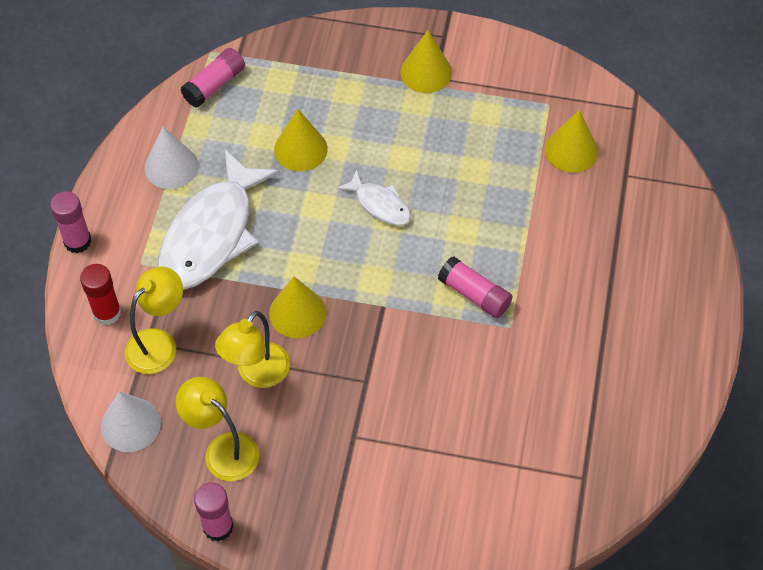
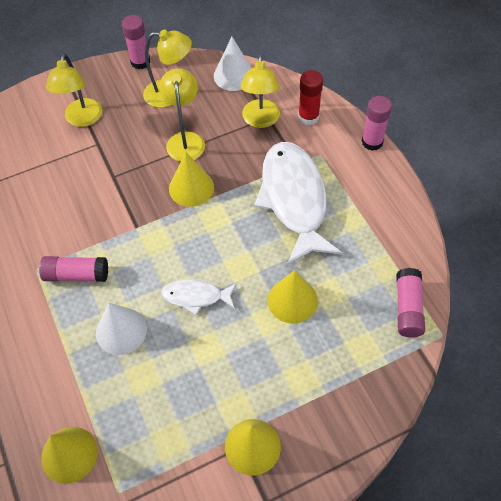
camera: 145 degrees right, 0 degrees up
(171, 166) = (369, 225): white cone -> white cone (121, 331)
(348, 483) = (82, 119): none -> yellow lamp

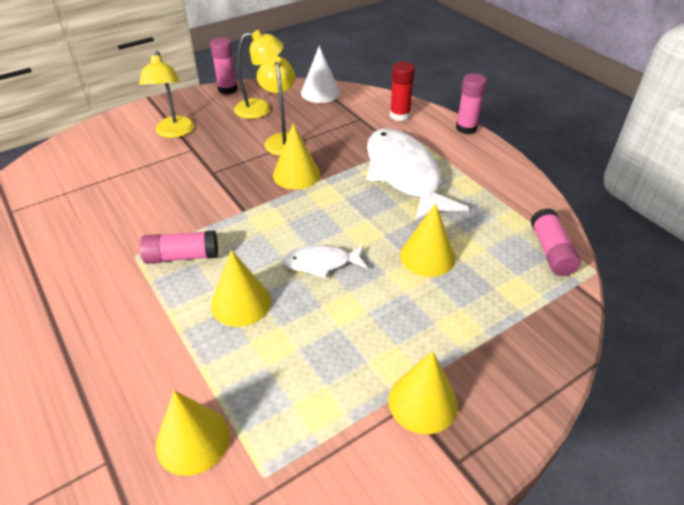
camera: 10 degrees left, 15 degrees down
(121, 331) = (241, 303): white cone -> yellow cone
(260, 120) = (354, 121): yellow lamp -> none

